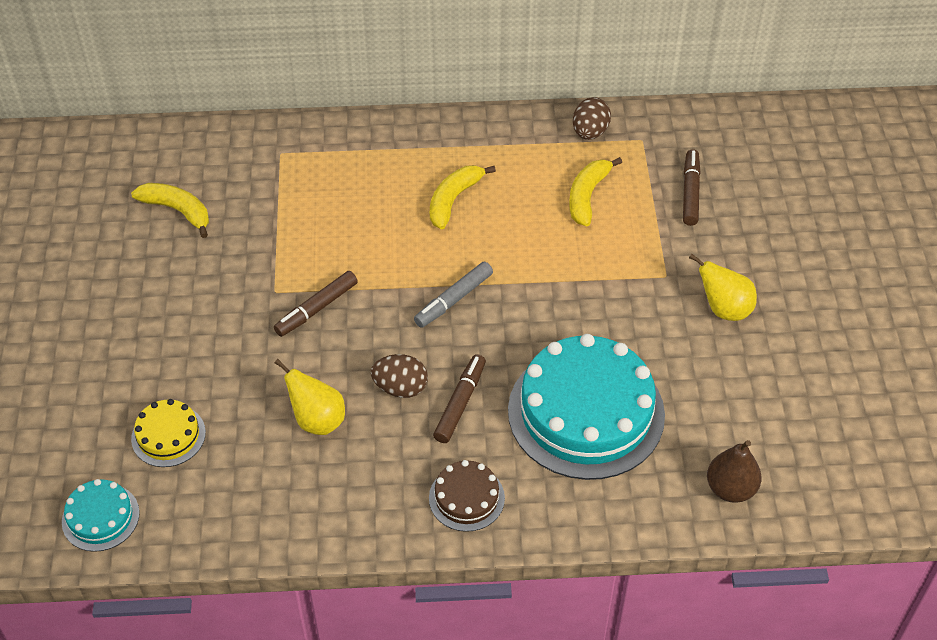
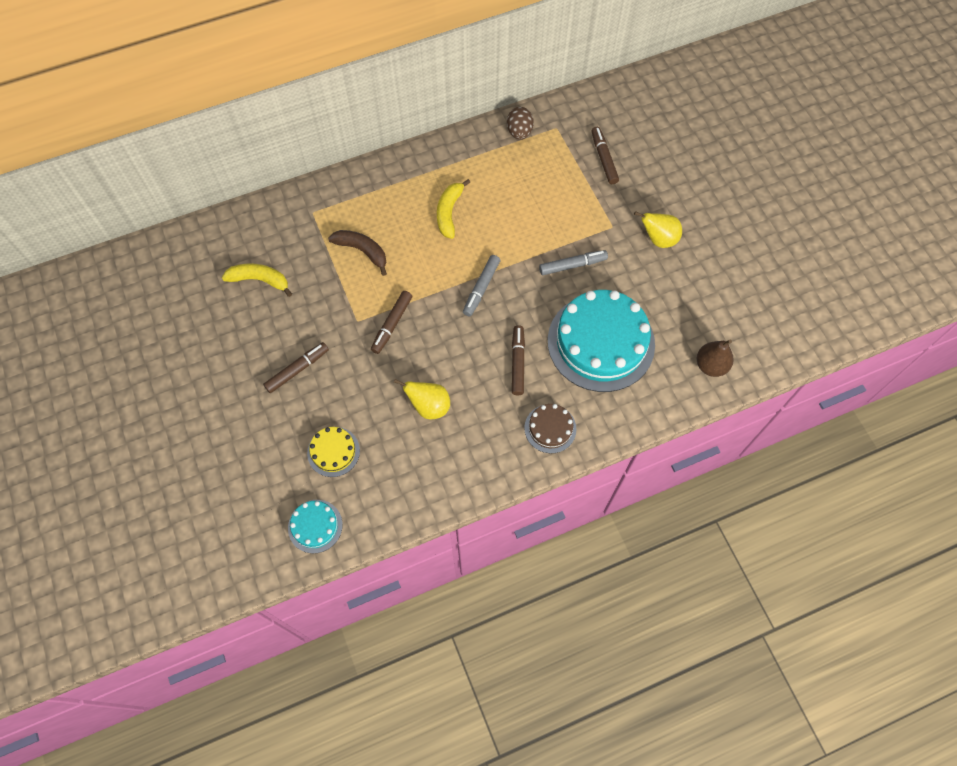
camera: 20 degrees left, 15 degrees up
(171, 326) = (297, 370): none -> brown marker
(321, 214) = (362, 251): none -> brown banana
(400, 388) = (474, 364): brown egg -> none
(587, 196) = (537, 182): yellow banana -> none
(589, 307) = (572, 265): none -> grey marker

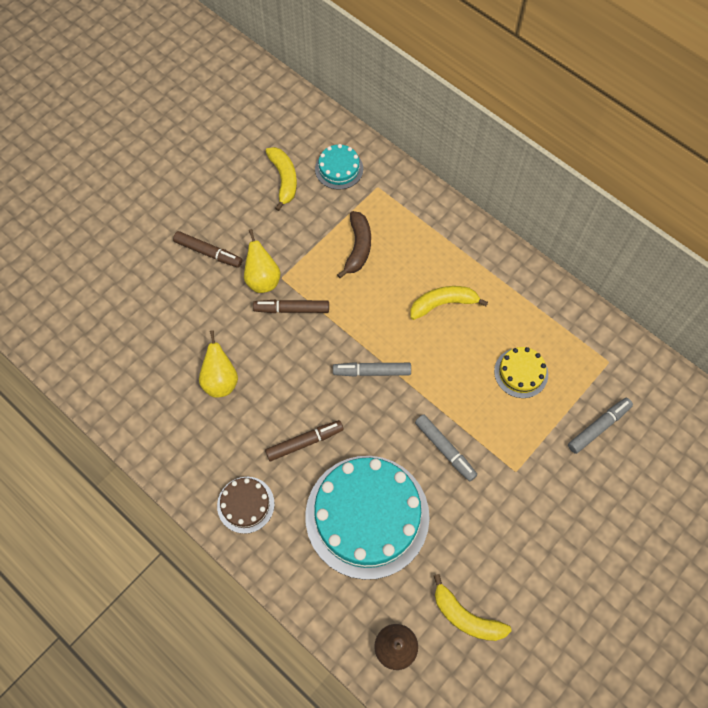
camera: 65 degrees right, 0 degrees up
(315, 526) = (64, 338): turquoise cake -> turquoise cake (339, 169)
(333, 451) = (141, 320): yellow cake -> yellow cake (521, 372)
(519, 132) = (580, 327): brown egg -> none
(604, 159) = (598, 427): brown marker -> grey marker
(658, 239) = (527, 527): yellow pear -> yellow pear (262, 279)
(707, 308) = (466, 616): none -> yellow banana

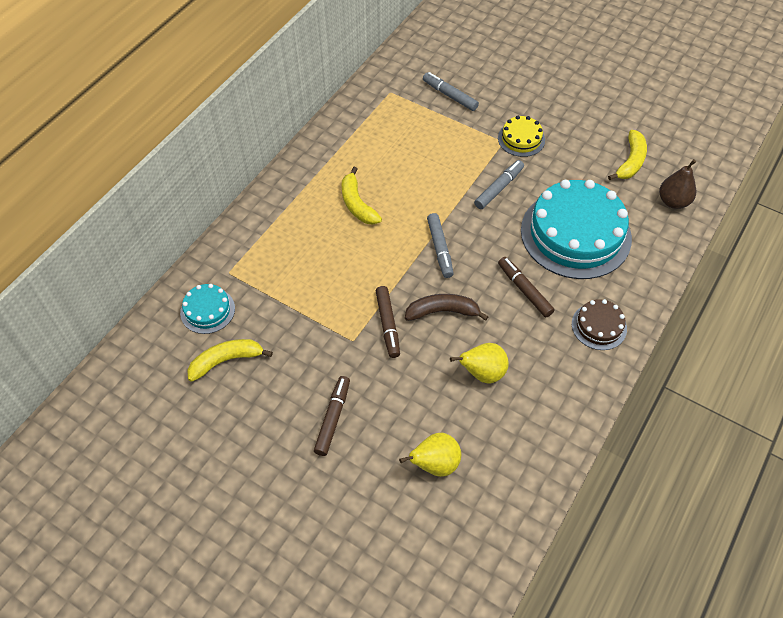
camera: 100 degrees left, 10 degrees down
(262, 279) = (357, 357): yellow pear -> yellow pear (434, 464)
(358, 248) = (306, 279): brown banana -> brown banana (443, 312)
(521, 372) = (414, 145): yellow cake -> yellow cake (521, 139)

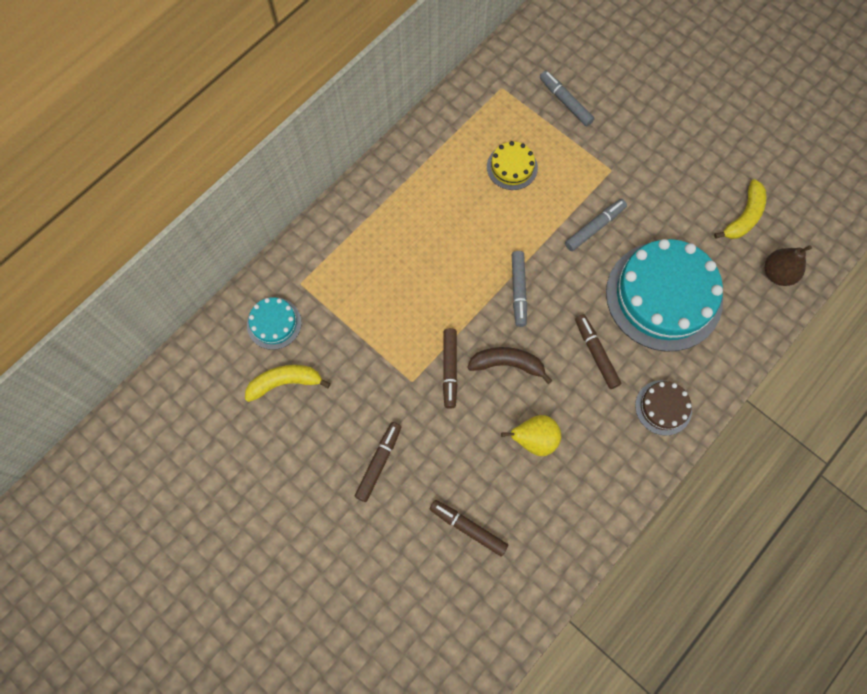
camera: 10 degrees right, 15 degrees up
(357, 204) = (442, 223): yellow banana -> none
(434, 464) = (468, 528): yellow pear -> brown marker
(521, 139) = (631, 170): yellow cake -> yellow cake (512, 167)

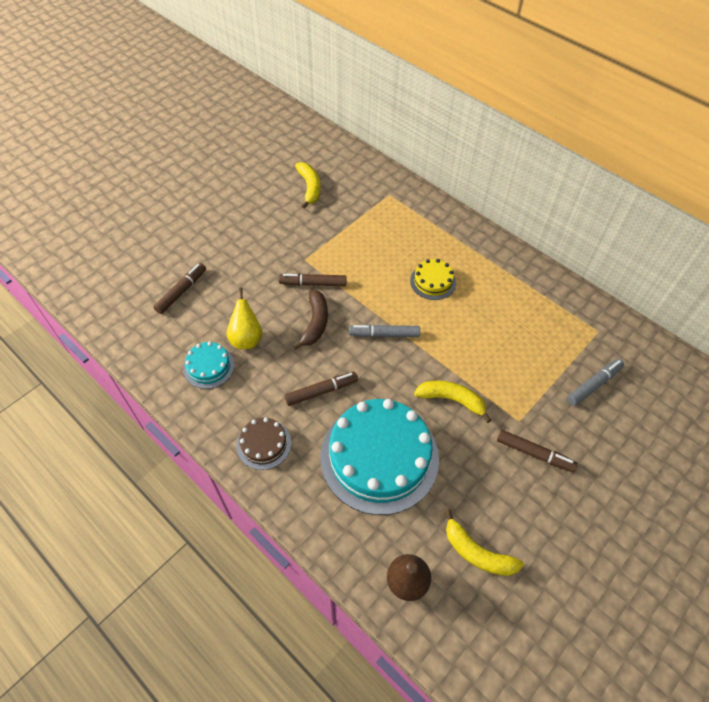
camera: 90 degrees right, 15 degrees down
(274, 323) = (356, 181): turquoise cake -> turquoise cake (209, 366)
(378, 463) = (242, 239): brown marker -> brown marker (534, 453)
(512, 167) = (510, 335): yellow cake -> yellow cake (433, 281)
(594, 228) = (452, 400): grey marker -> yellow banana

